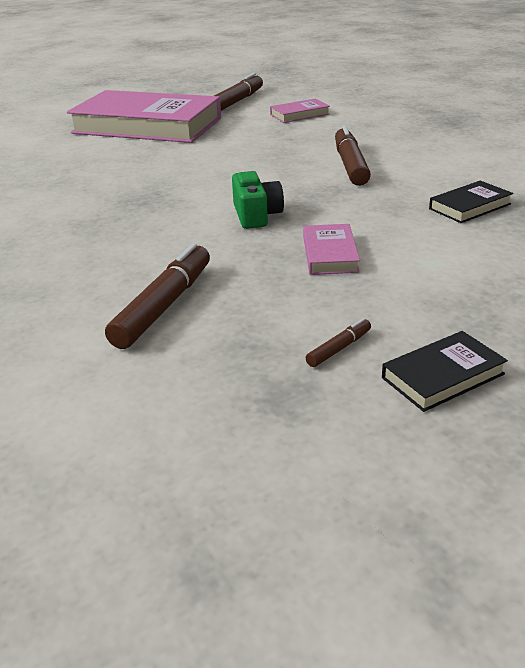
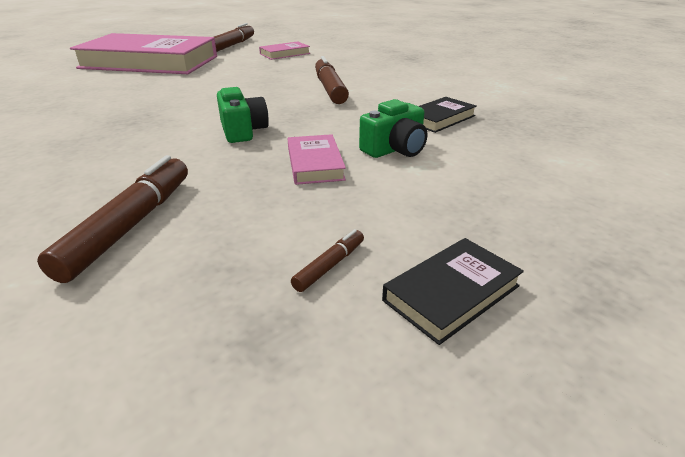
camera: 10 degrees left, 0 degrees up
(414, 241) = (395, 149): none -> green camera

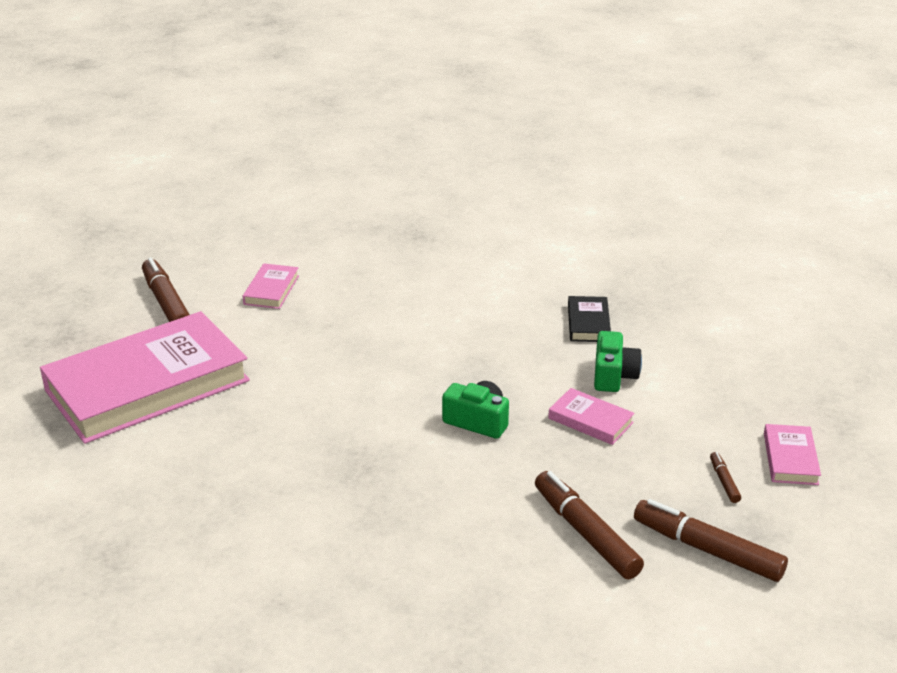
camera: 45 degrees left, 0 degrees up
(330, 89) = (438, 328): brown marker -> brown marker (707, 549)
(451, 293) = (790, 458): black book -> pink book

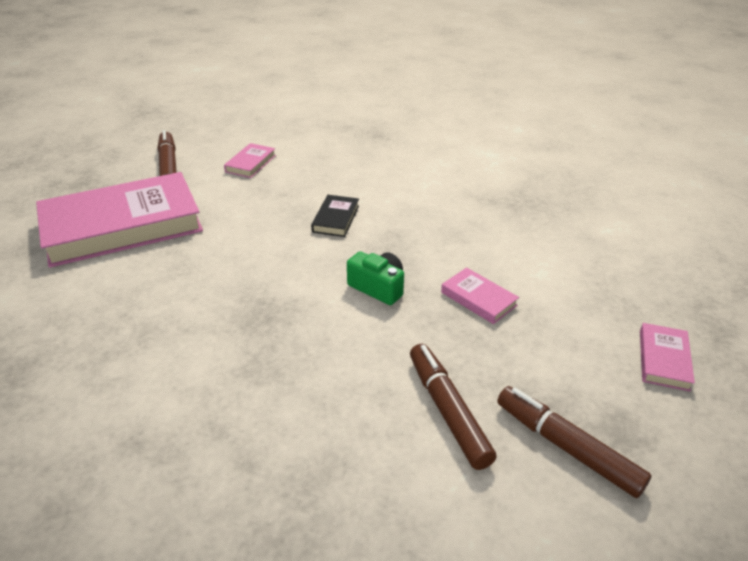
camera: 10 degrees right, 5 degrees up
(588, 323) = (496, 214): black book -> black book (336, 219)
(613, 375) = (508, 261): green camera -> none
(724, 481) = (594, 375): brown marker -> none

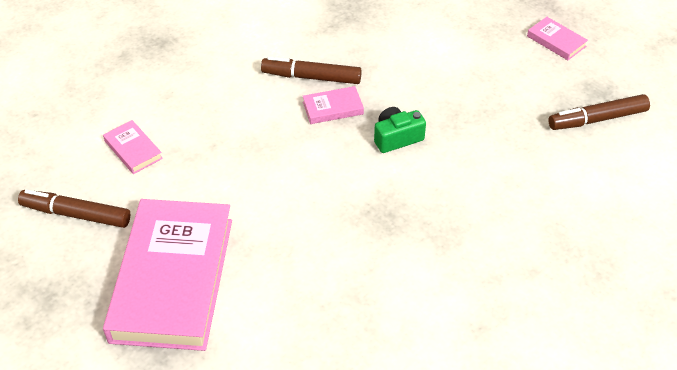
camera: 60 degrees left, 10 degrees up
(336, 219) = (284, 126): black book -> none
(447, 410) = (541, 156): brown marker -> brown marker (311, 77)
(478, 299) = (446, 91): pink book -> pink book (333, 108)

